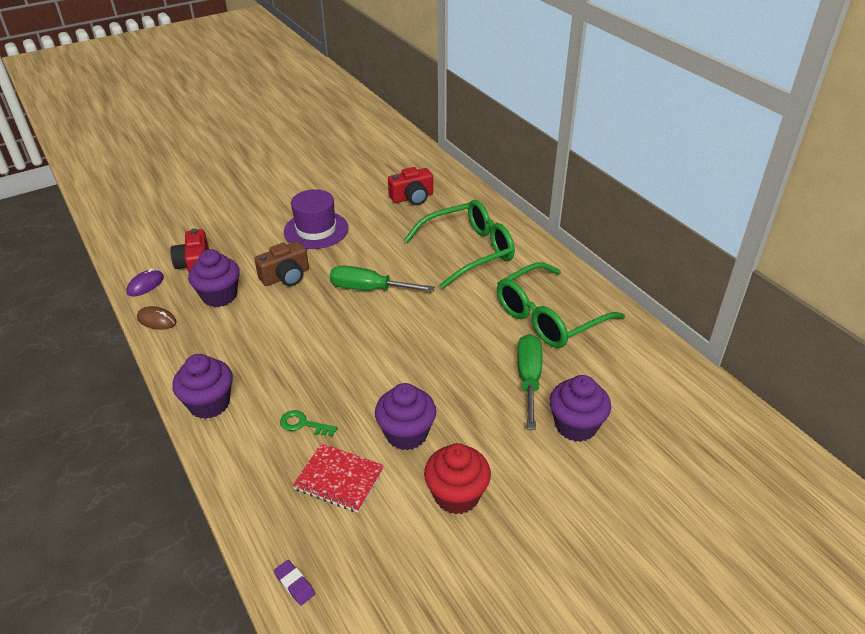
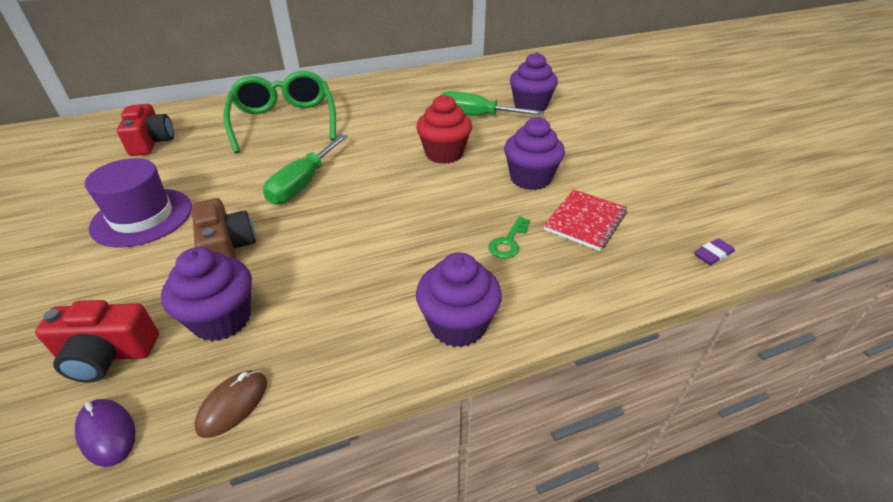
camera: 80 degrees left, 0 degrees up
(457, 495) = (600, 161): red cupcake -> red cupcake (444, 154)
(549, 317) = (405, 99): green glasses -> none

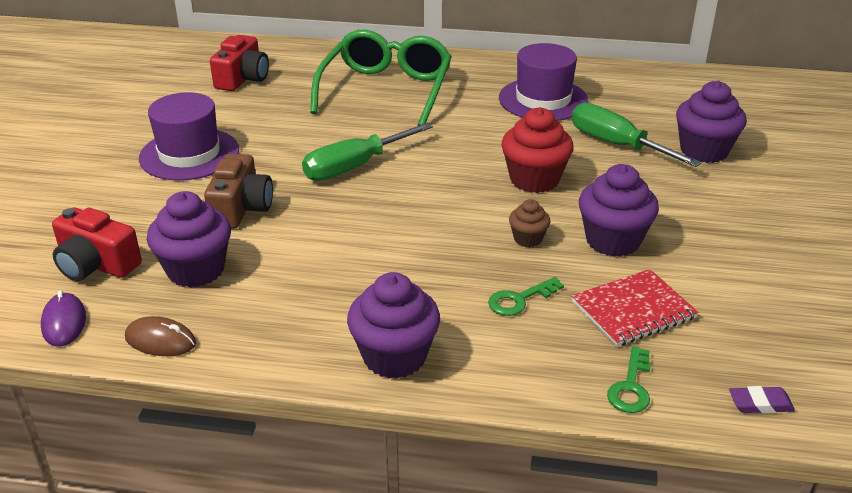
camera: 30 degrees right, 5 degrees down
(233, 404) = (160, 340): brown mouse -> brown mouse turned 45 degrees clockwise
(404, 100) = (543, 100): none -> purple hat
(475, 196) = (528, 239): none -> brown cupcake
(634, 276) = (631, 387): none -> green key

